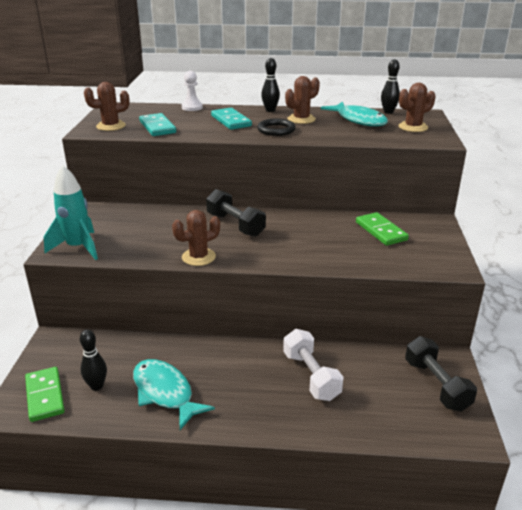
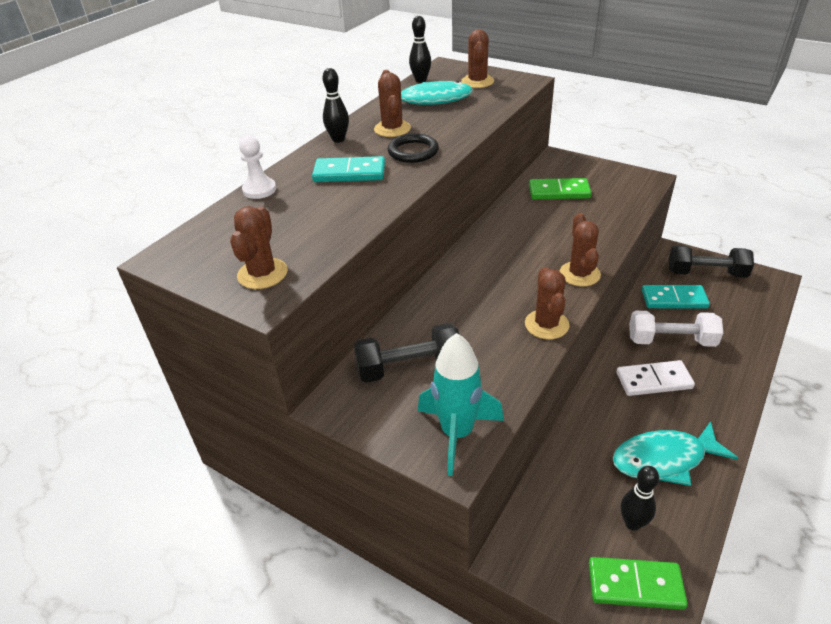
camera: 60 degrees left, 10 degrees up
(157, 127) = (313, 232): turquoise domino -> turquoise domino (674, 299)
(235, 225) = (483, 277): black dumbbell -> black dumbbell (409, 367)
(251, 374) = (654, 381): none -> white domino
(270, 259) = (579, 274): none -> brown cactus

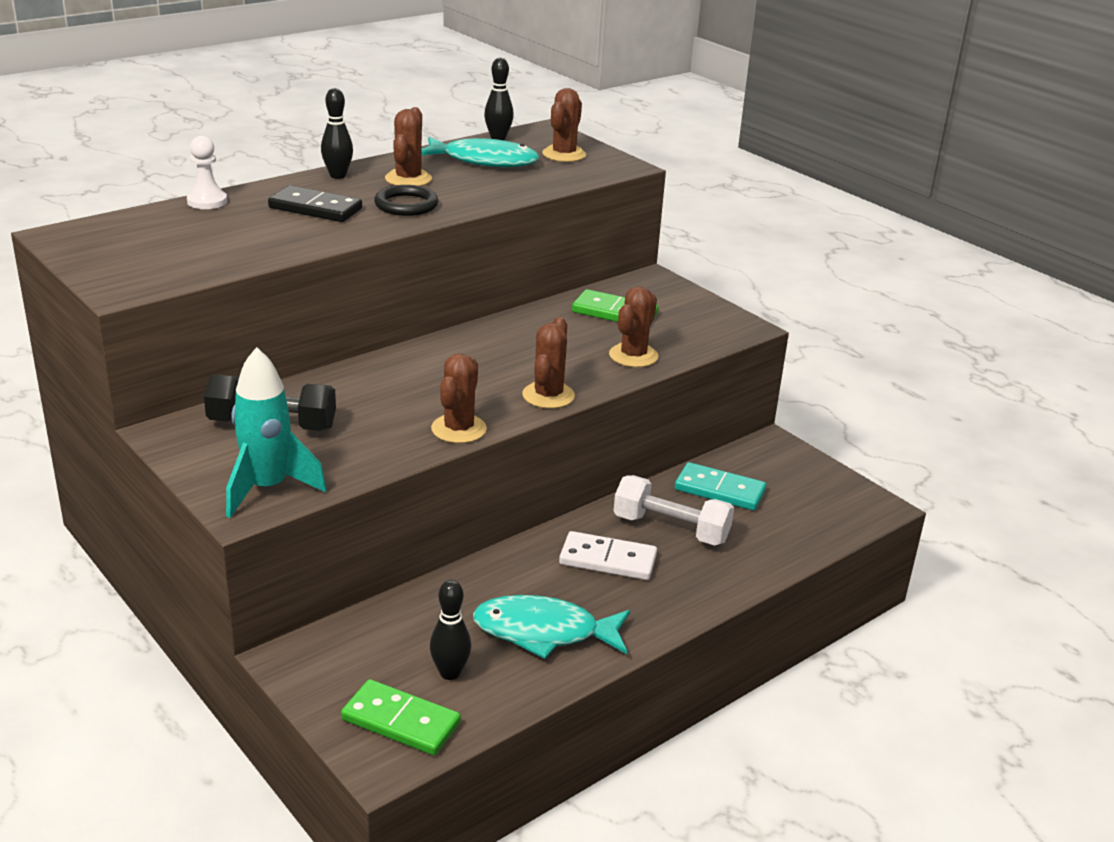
camera: 15 degrees right, 10 degrees down
(262, 274) = (140, 270): brown cactus -> brown cactus (633, 356)
(349, 173) = (315, 208): turquoise domino -> black domino
(706, 273) = (793, 475): black dumbbell -> none

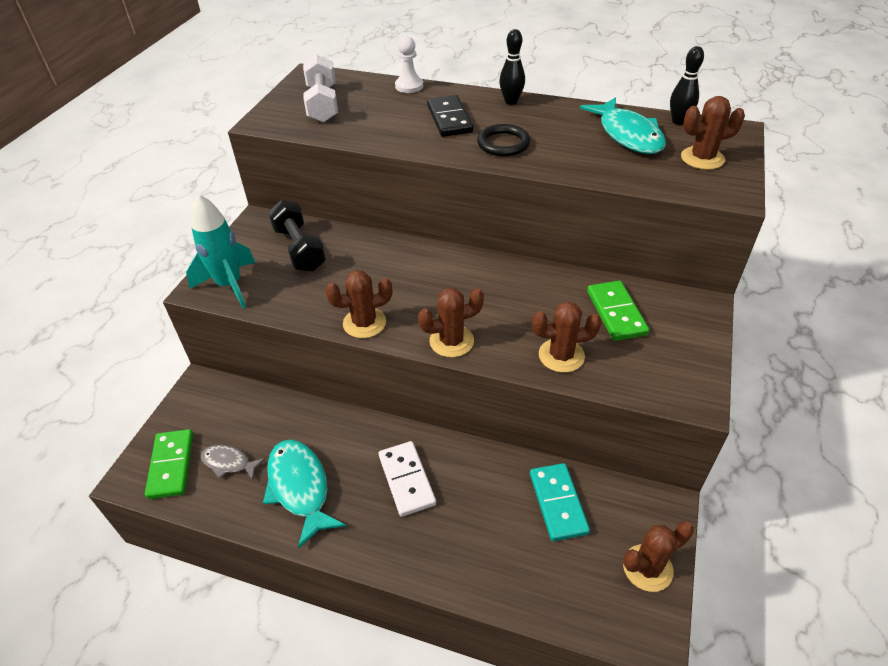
camera: 60 degrees right, 15 degrees up
(408, 179) = (546, 125): brown cactus -> brown cactus (647, 568)
(450, 673) = (229, 463): black bowling pin -> grey fish
(670, 529) = (476, 498): white dumbbell -> white dumbbell (322, 104)

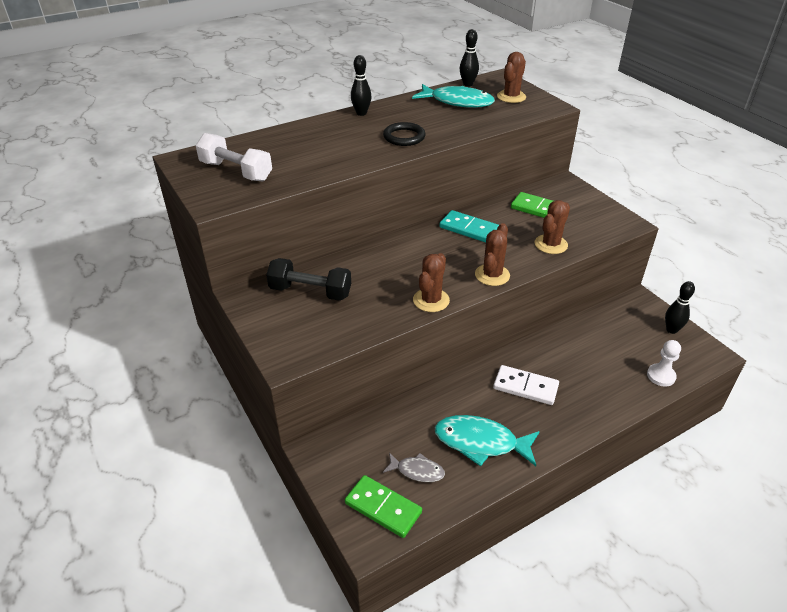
camera: 50 degrees left, 5 degrees down
(229, 285) = (303, 343): turquoise rocket -> none
(229, 463) = (417, 471): grey fish -> grey fish turned 135 degrees counterclockwise
(409, 86) = (276, 133): white pawn -> white pawn (661, 376)
(449, 119) = (345, 139): black domino -> none
(557, 503) = (602, 335): turquoise domino -> turquoise domino (469, 229)
(647, 568) = (671, 330): brown cactus -> black bowling pin

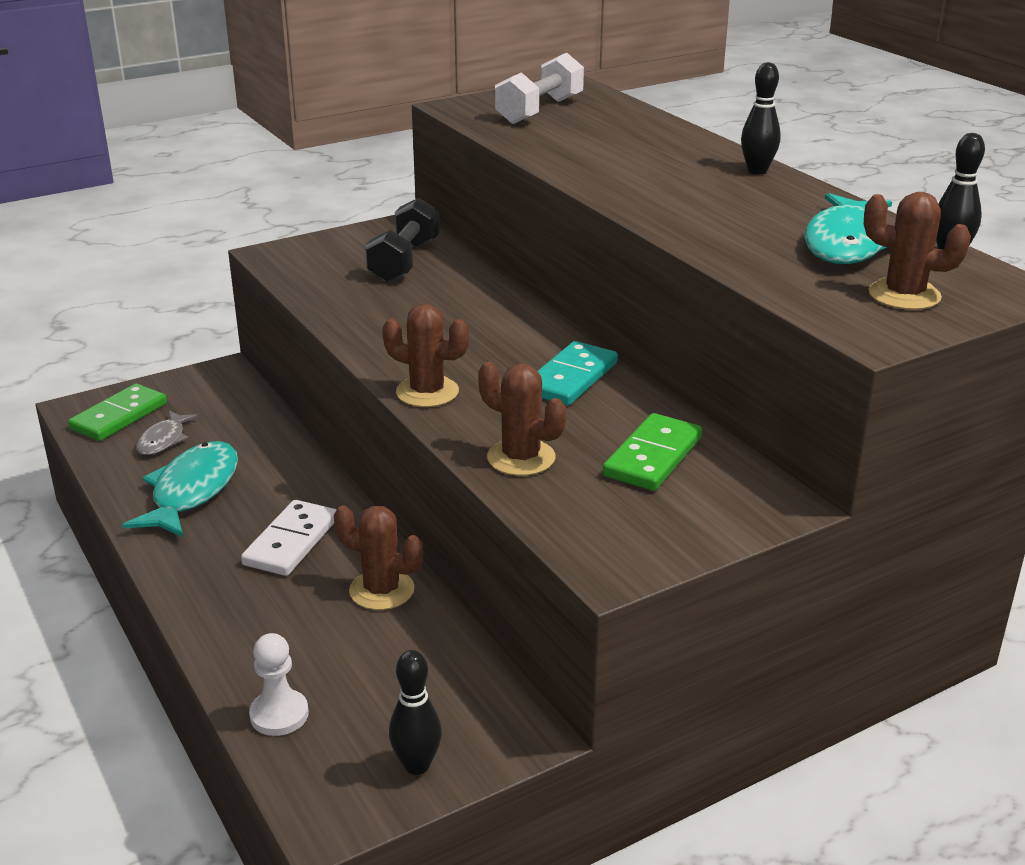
camera: 90 degrees right, 10 degrees down
(404, 137) = (670, 199): black ring -> none
(431, 300) = (369, 340): brown cactus -> brown cactus (382, 590)

